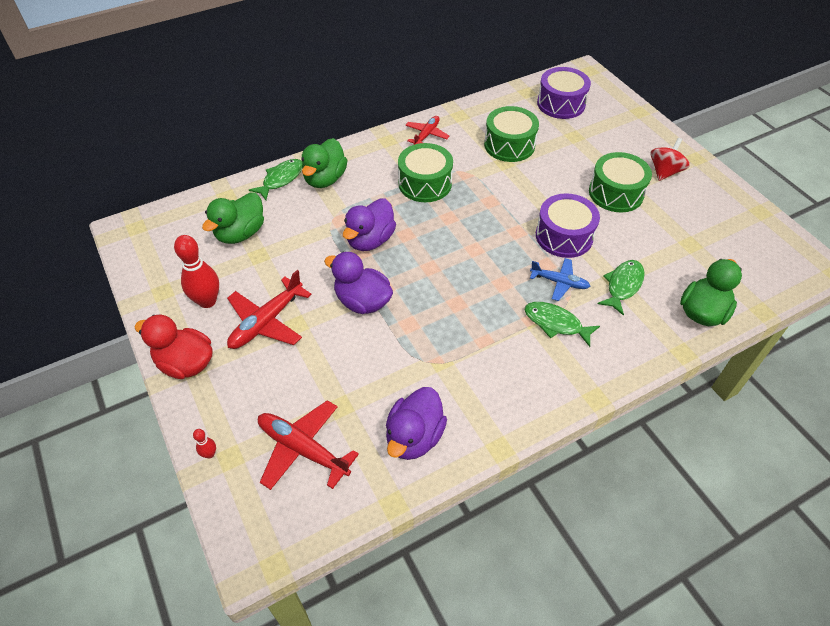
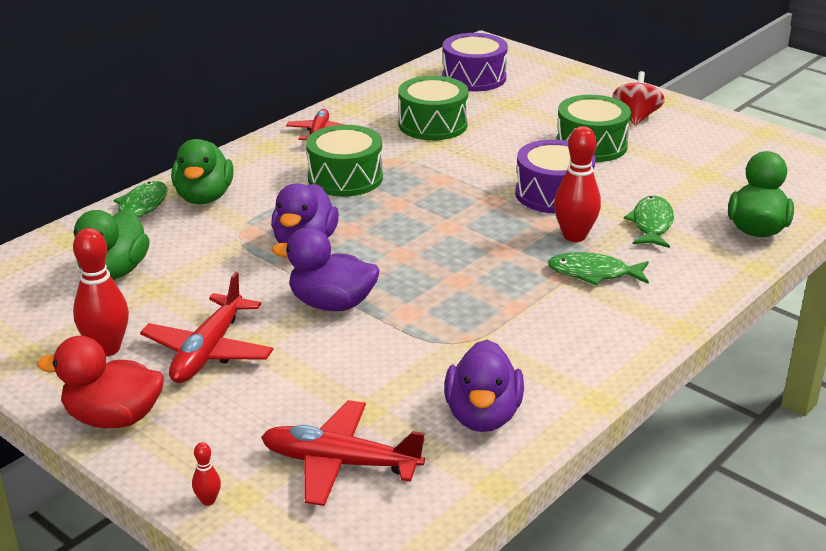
camera: 20 degrees left, 20 degrees down
(559, 282) = (574, 236): blue plane -> red bowling pin

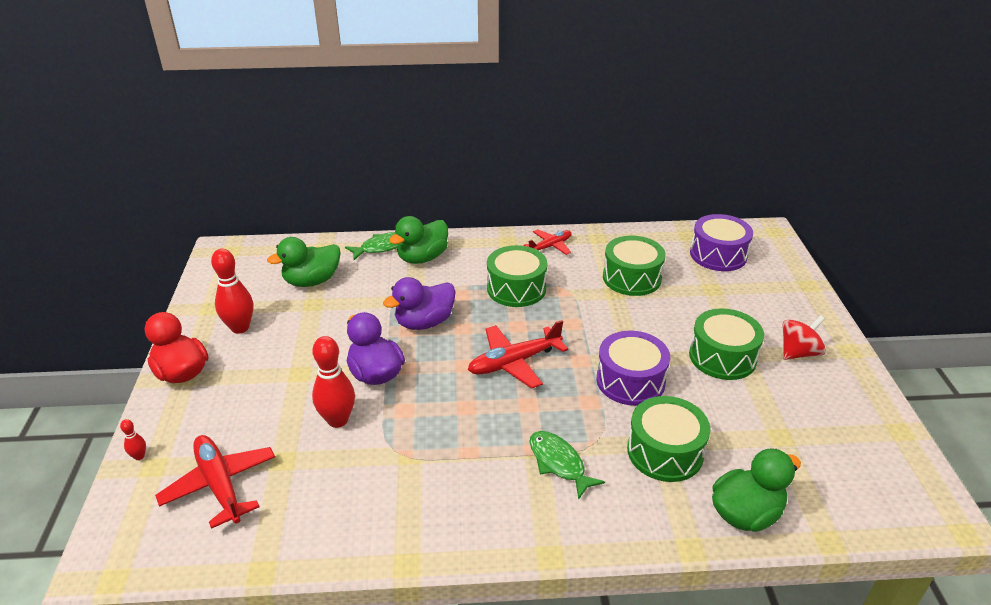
camera: 45 degrees right, 5 degrees up
(208, 351) = (275, 362): red plane -> red plane (514, 362)
(483, 416) = (329, 516): purple duck -> none
(574, 236) = (592, 424): red bowling pin -> red bowling pin (337, 420)
(651, 224) = (665, 452): green fish -> green drum

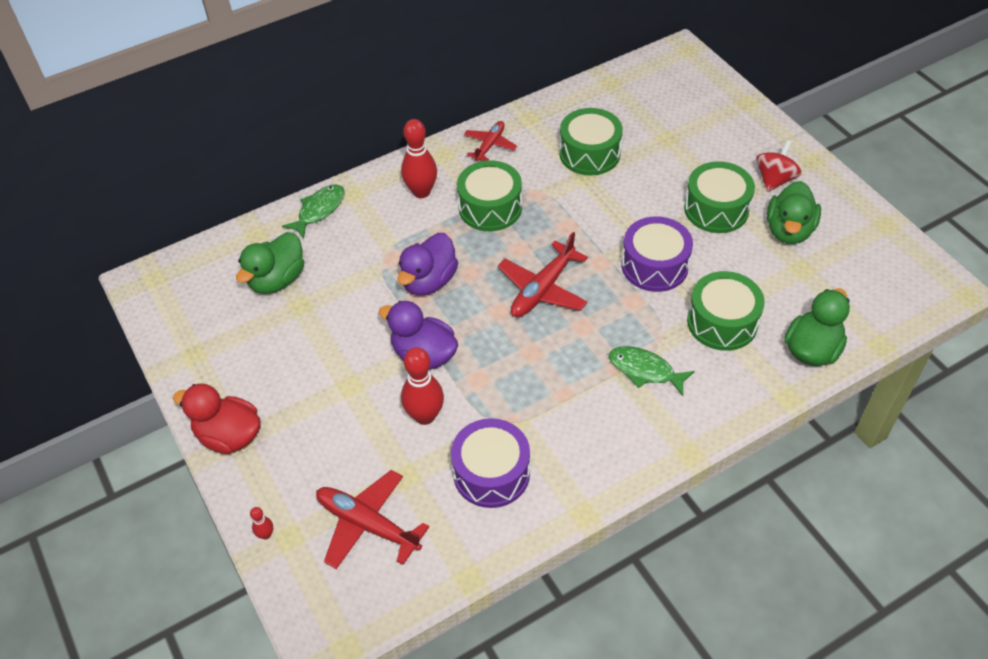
camera: 25 degrees left, 15 degrees up
(240, 328) = (246, 363): red bowling pin -> red bowling pin (421, 192)
(422, 258) = (371, 207): green duck -> green duck (789, 230)
(718, 255) = (651, 96): purple drum -> purple drum (491, 473)

